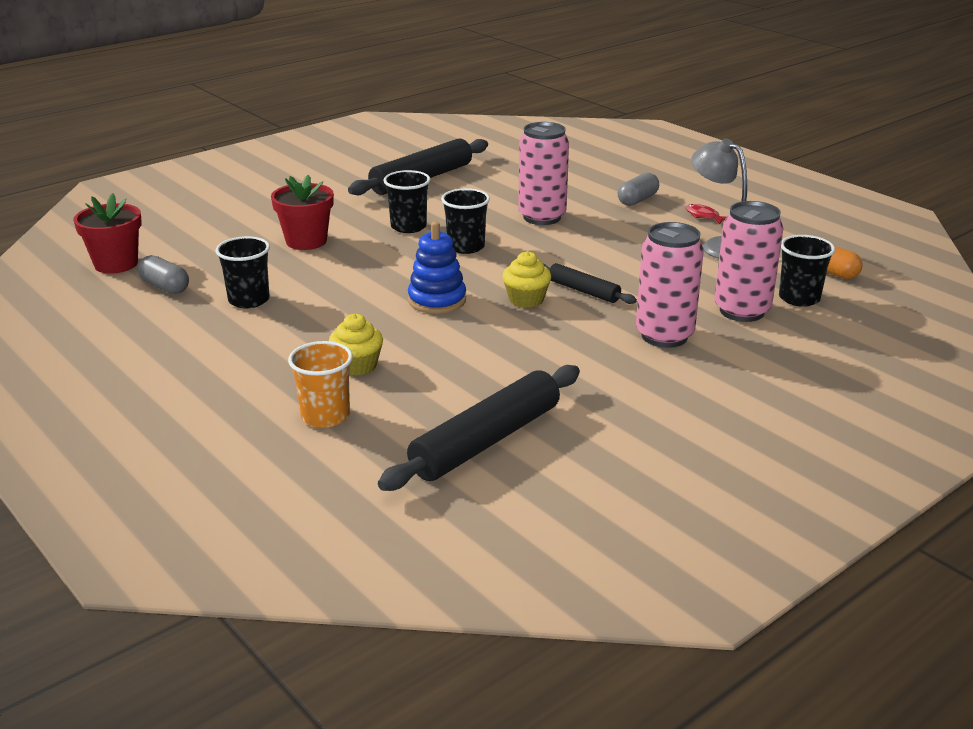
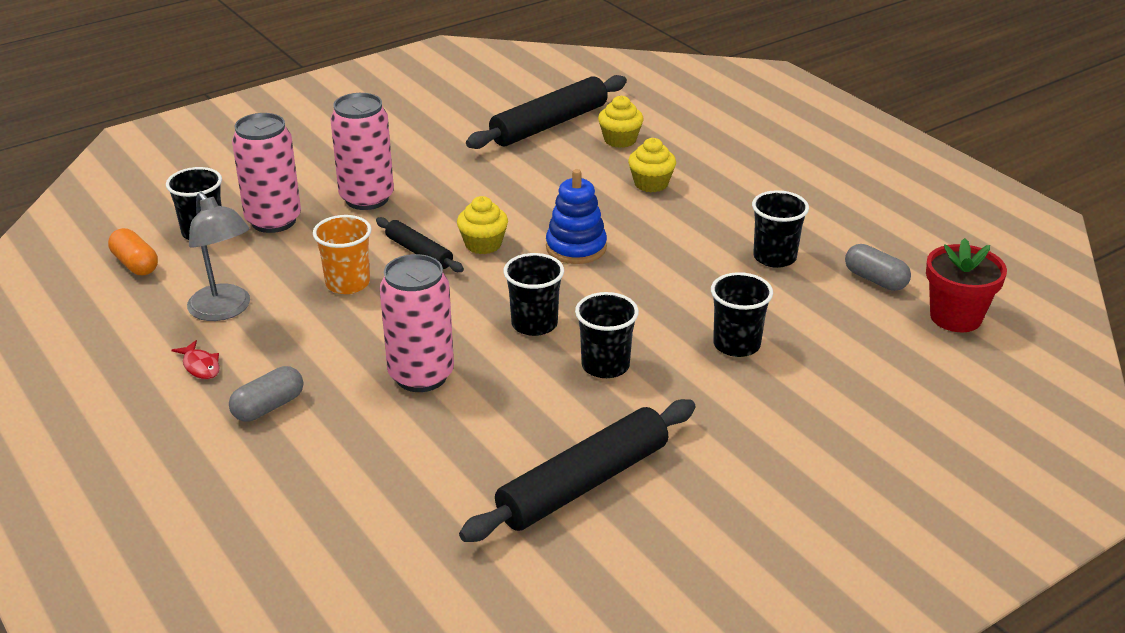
camera: 175 degrees left, 5 degrees up
(306, 241) = (736, 345): red flower pot -> black cup
(325, 416) = (671, 145): orange cup -> orange cup (348, 283)
(390, 421) = (620, 140): none -> yellow cupcake

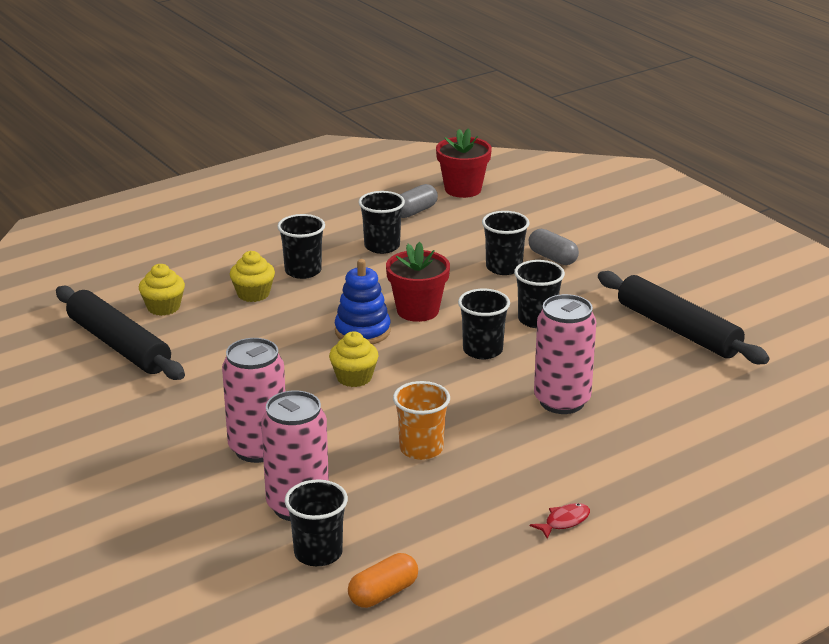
camera: 90 degrees left, 5 degrees down
(225, 310) = (470, 518): grey lamp -> none
(268, 407) = (618, 475): grey capsule -> grey capsule (552, 258)
(419, 252) = (366, 411): black rolling pin -> none
(622, 282) = (417, 310): none -> red flower pot
(705, 209) = (303, 271): none -> black cup

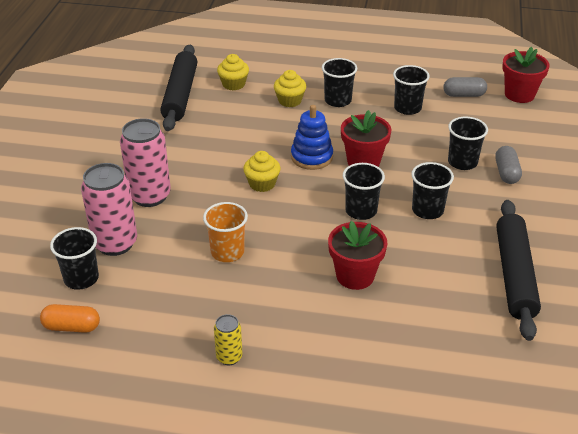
camera: 45 degrees right, 10 degrees up
(562, 401) = (355, 276): pink can -> red flower pot
(564, 521) = (229, 357): red fish -> yellow can

